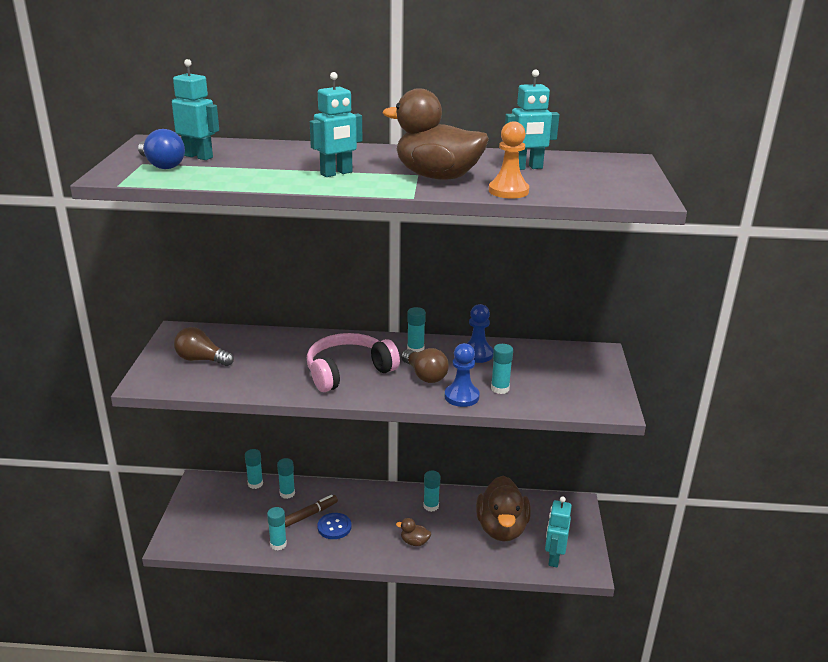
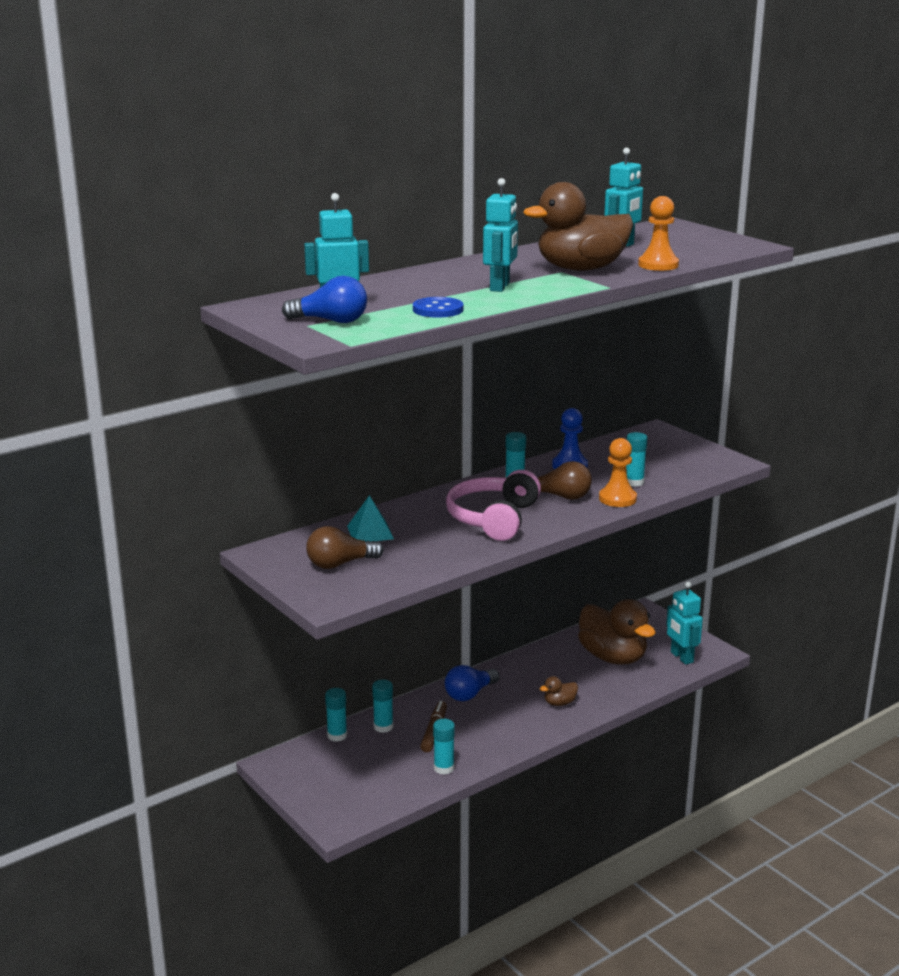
camera: 40 degrees left, 5 degrees down
(259, 345) = (370, 532): none -> turquoise pyramid
(334, 527) = (473, 729): blue button -> blue button (438, 309)
(368, 501) = (469, 694): none -> blue light bulb
(431, 506) = (531, 670): turquoise glue stick -> none
(461, 396) = (617, 499): blue pawn -> orange pawn

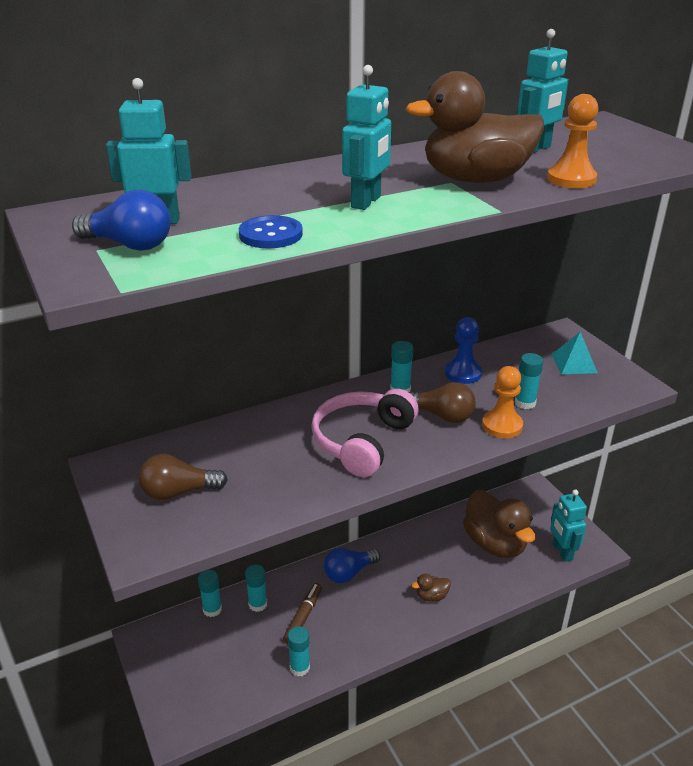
camera: 10 degrees right, 10 degrees up
(370, 532) = (228, 447): turquoise pyramid -> turquoise pyramid (574, 363)

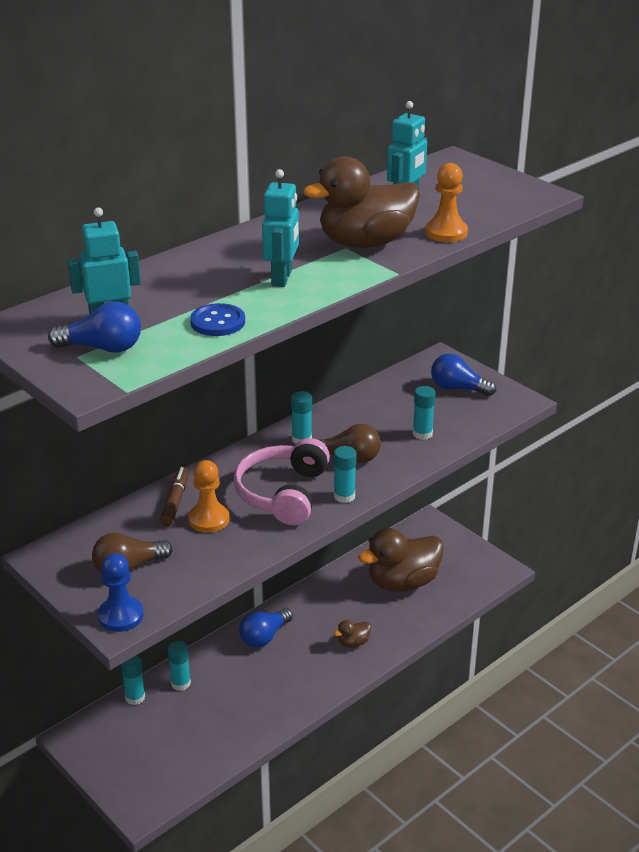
camera: 15 degrees left, 0 degrees up
(300, 667) = (243, 731): turquoise glue stick -> turquoise glue stick (344, 496)
(303, 617) = (231, 686): brown marker -> brown marker (175, 501)
(463, 373) = (356, 414): blue pawn -> blue pawn (121, 616)
(495, 544) = (402, 582): brown duck -> brown duck turned 105 degrees clockwise
(502, 425) = (407, 458): orange pawn -> orange pawn (209, 519)
(562, 552) = (469, 578): turquoise robot -> none
(574, 363) = (458, 388): turquoise pyramid -> blue light bulb

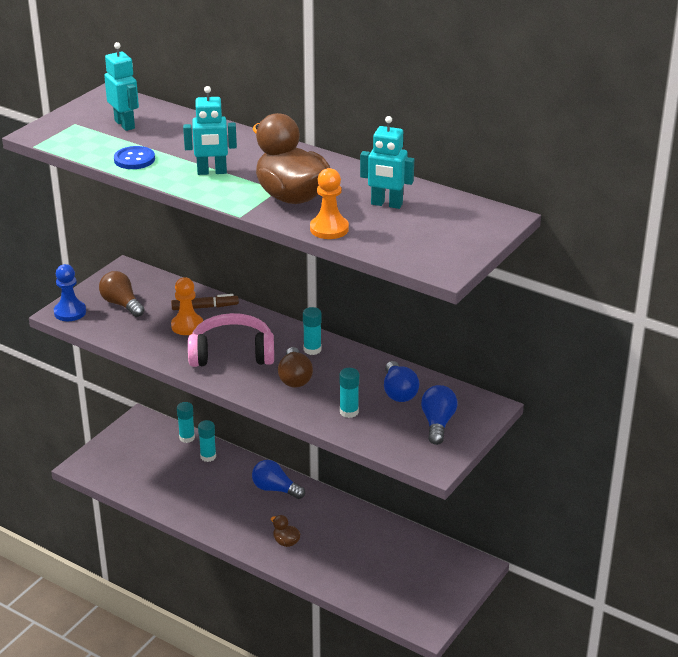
camera: 75 degrees right, 0 degrees up
(103, 348) = (87, 129): blue light bulb -> blue light bulb (398, 392)
(344, 496) = (238, 383): turquoise glue stick -> none
(402, 582) = (378, 560): brown duck -> none

